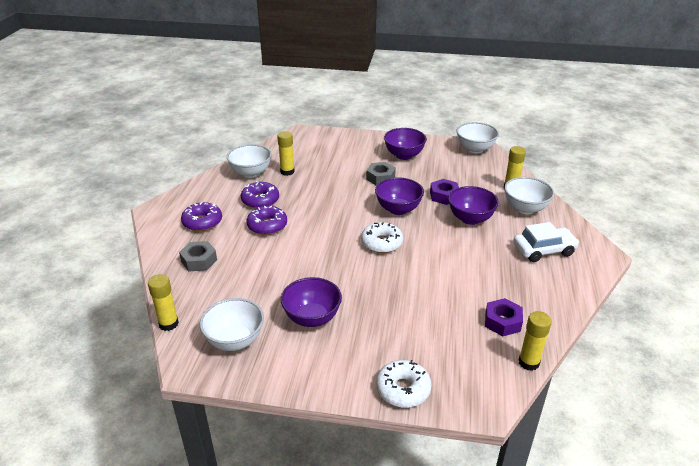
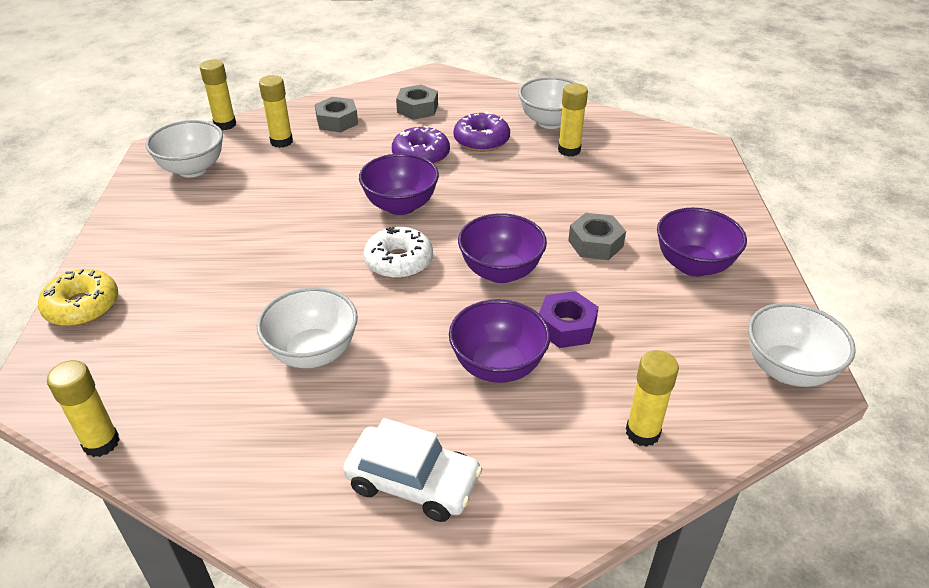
camera: 80 degrees right, 5 degrees up
(202, 222) = (417, 108): purple donut -> grey nut
(215, 290) = (281, 141): none -> yellow glue stick
(312, 318) = (226, 217): purple bowl -> purple bowl (400, 206)
(403, 389) = (82, 306): white donut -> yellow donut
(502, 322) = (201, 411): purple nut -> none
(525, 208) = (564, 456): white bowl -> white bowl (313, 353)
(543, 250) = (413, 482): white car -> white car turned 45 degrees counterclockwise

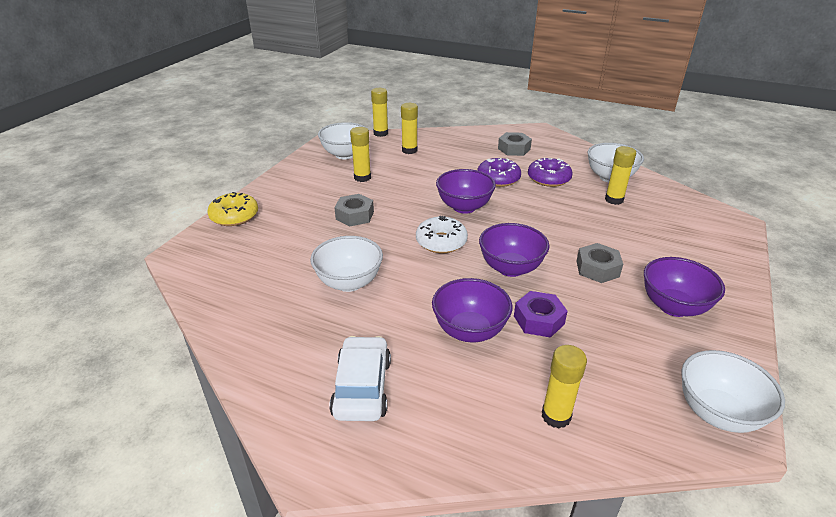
camera: 25 degrees right, 5 degrees down
(101, 443) = (194, 295): yellow glue stick -> yellow glue stick (362, 178)
(337, 121) = (453, 145): grey nut -> grey nut (355, 215)
(413, 482) = (362, 387): white car -> white car turned 135 degrees counterclockwise

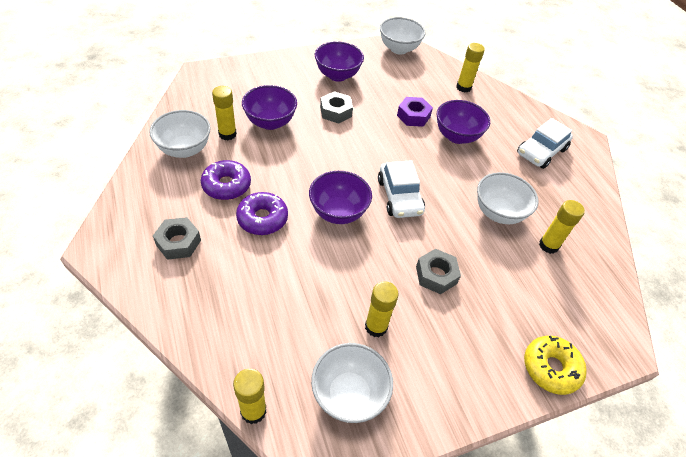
camera: 140 degrees left, 15 degrees up
(409, 150) = (272, 335): yellow glue stick -> yellow glue stick (548, 245)
(441, 242) = (399, 196): white donut -> white car
(510, 268) = (383, 147): purple bowl -> purple bowl (270, 122)

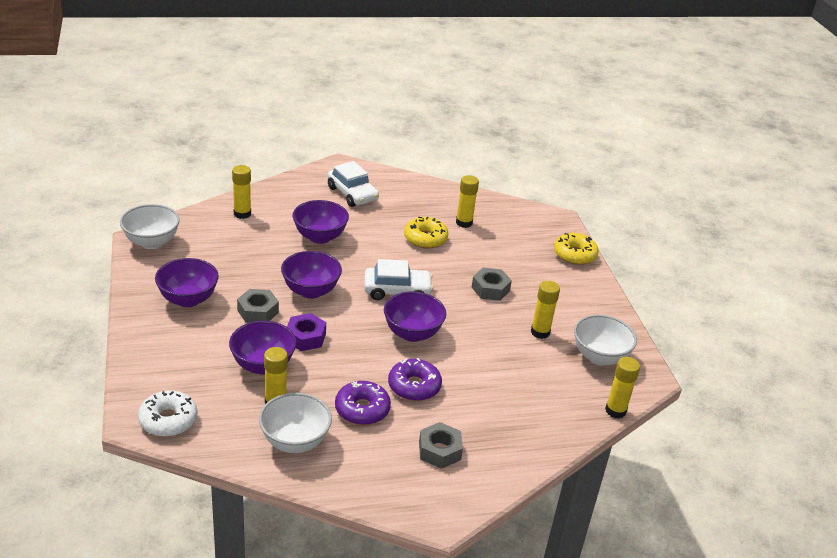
camera: 80 degrees left, 15 degrees down
(202, 85) = (168, 420): none -> white donut
(375, 139) = (310, 291): none -> purple bowl
(413, 116) = (280, 258): purple nut -> purple nut (305, 337)
(498, 213) = (425, 238): white bowl -> yellow donut

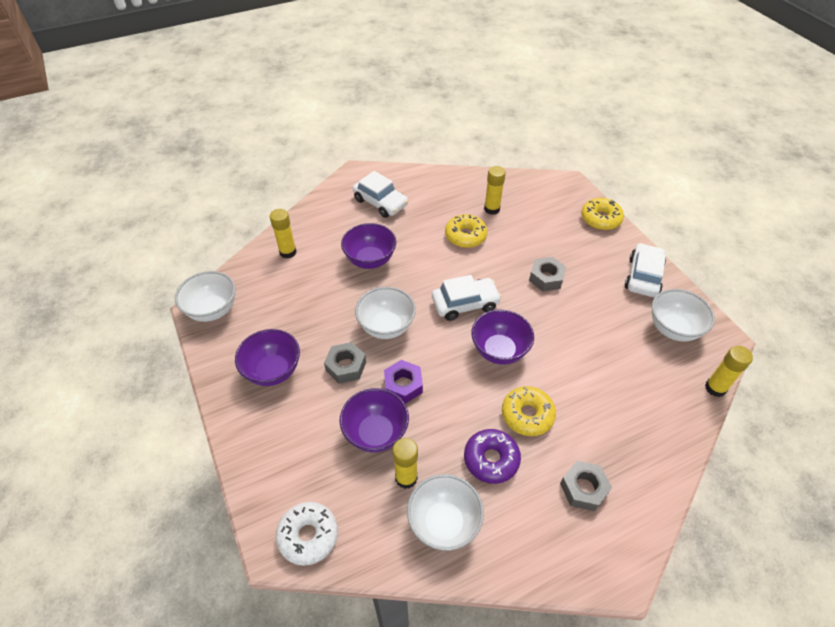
camera: 10 degrees left, 15 degrees up
(310, 291) = (386, 326): purple bowl -> white bowl
(414, 386) = (527, 415): purple donut -> yellow donut
(540, 332) = (610, 315): yellow glue stick -> none
(592, 310) = (643, 276): none -> white car

